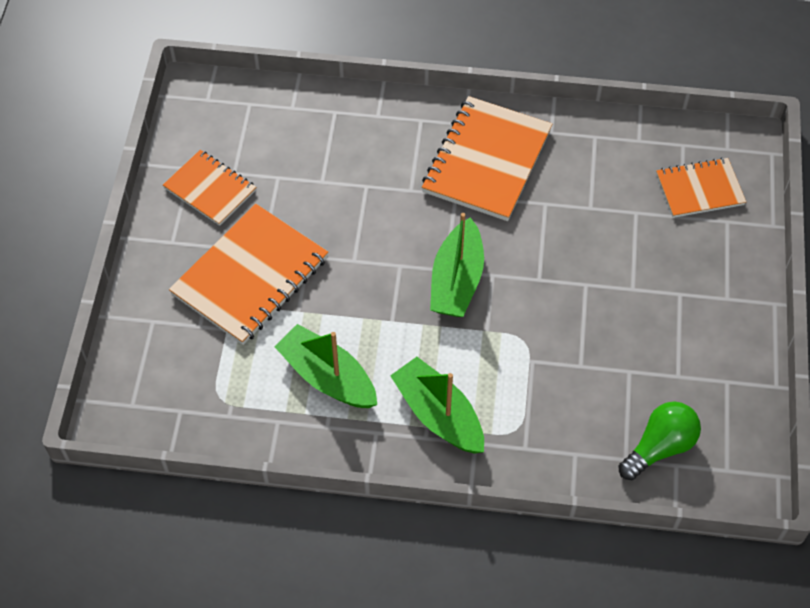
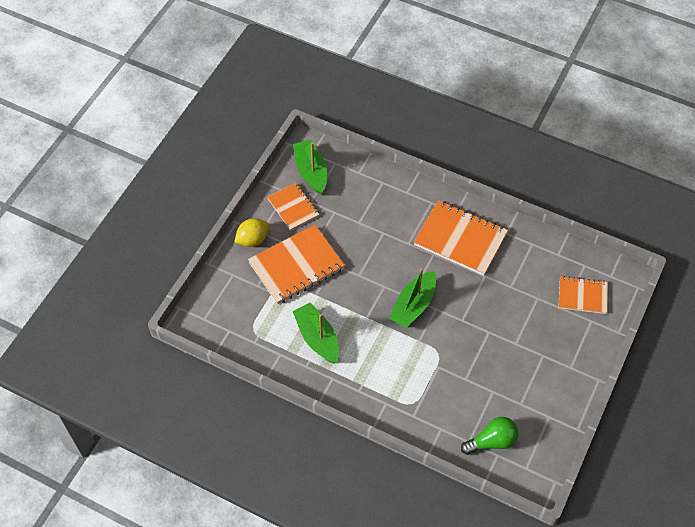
camera: 20 degrees right, 0 degrees up
(164, 257) = (253, 240): none -> yellow lemon
(438, 415) = (371, 380): green boat -> green boat (311, 172)
(487, 161) = (460, 239): orange notebook -> orange notebook turned 75 degrees clockwise

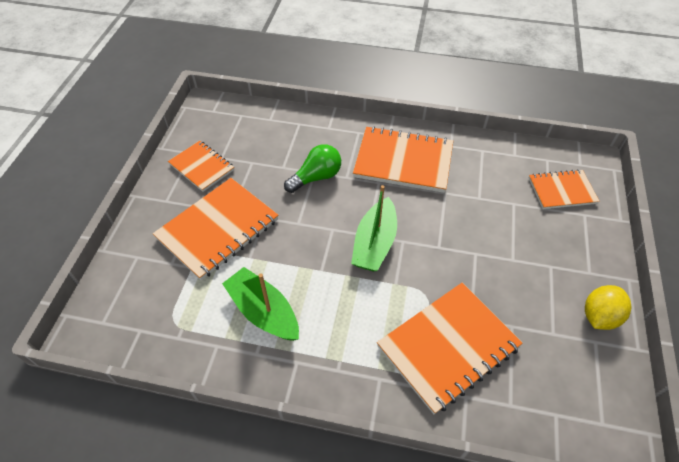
camera: 15 degrees left, 5 degrees down
(253, 240) = (157, 211): yellow lemon -> yellow lemon (599, 316)
(311, 172) = (215, 128): green boat -> none
(441, 394) = (448, 347): none -> orange notebook
(492, 441) = (540, 396): green light bulb -> green light bulb (316, 177)

